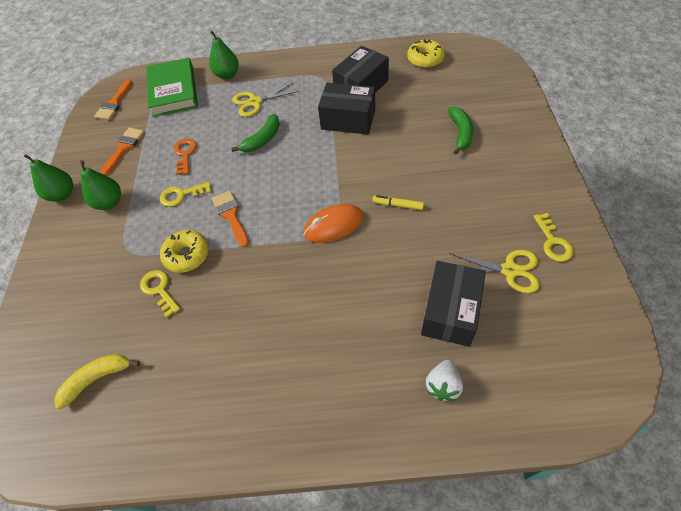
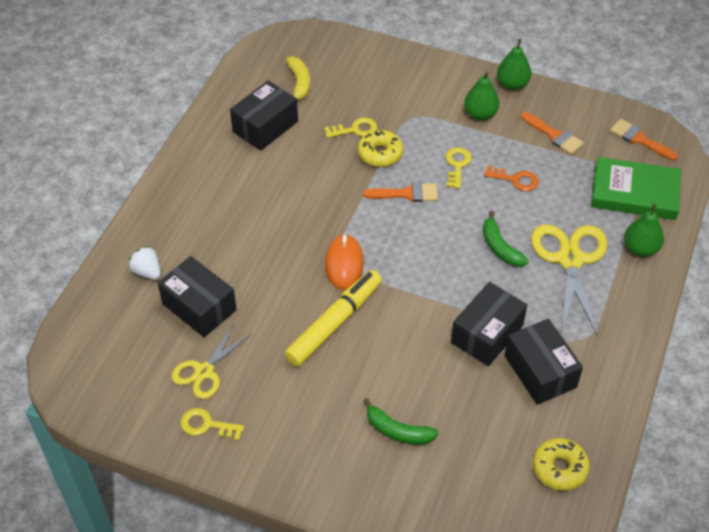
camera: 110 degrees right, 5 degrees down
(181, 380) = (265, 126): none -> black box
(255, 102) = (570, 259): yellow scissors -> yellow scissors, size x1.61
(397, 205) = (334, 323): yellow marker -> yellow marker, size x2.32

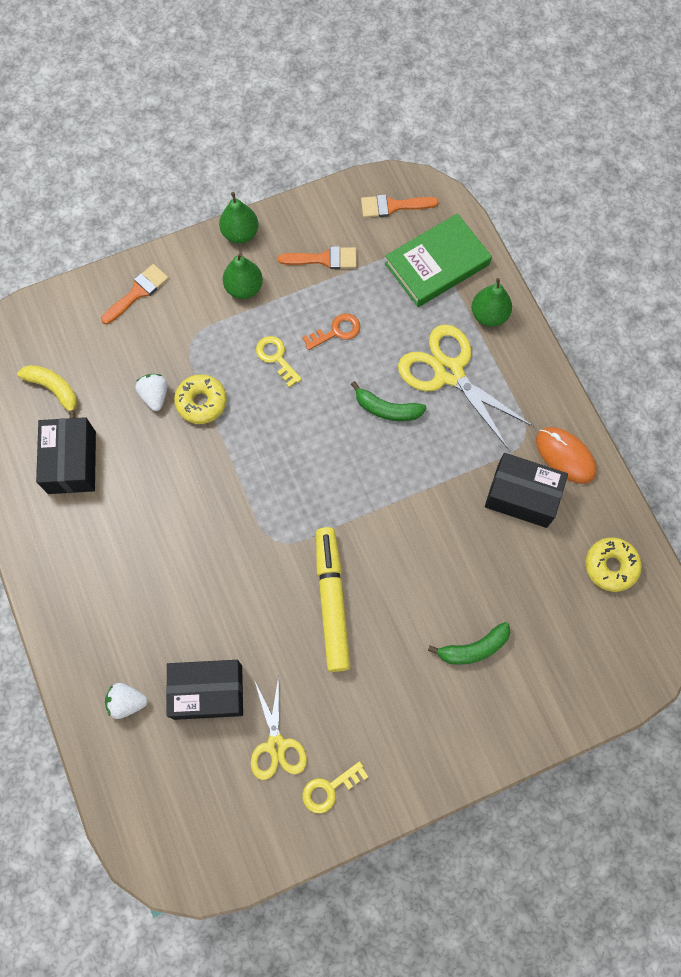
camera: 45 degrees left, 20 degrees up
(344, 264) = (282, 538): orange mouse -> orange mouse (565, 456)
(355, 129) = (155, 396): yellow key -> white strawberry
(406, 194) = (264, 423): orange brush -> orange brush (138, 292)
(487, 334) = (454, 499): black box -> none

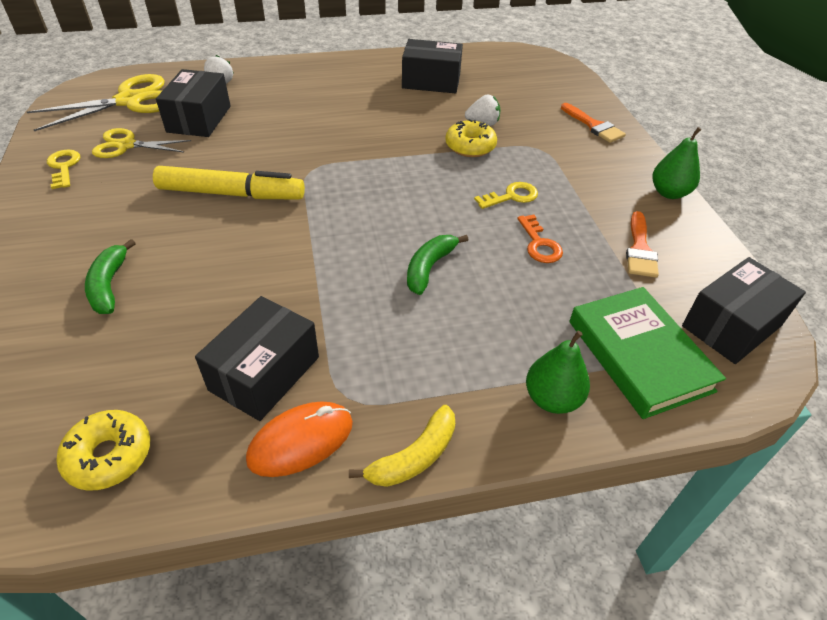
camera: 100 degrees right, 25 degrees down
(54, 389) = (500, 80): yellow banana -> yellow banana (414, 457)
(244, 288) = (599, 186): green pear -> none
(392, 206) = (731, 326): orange brush -> black box
(449, 372) = (467, 334): yellow scissors -> yellow scissors (130, 101)

